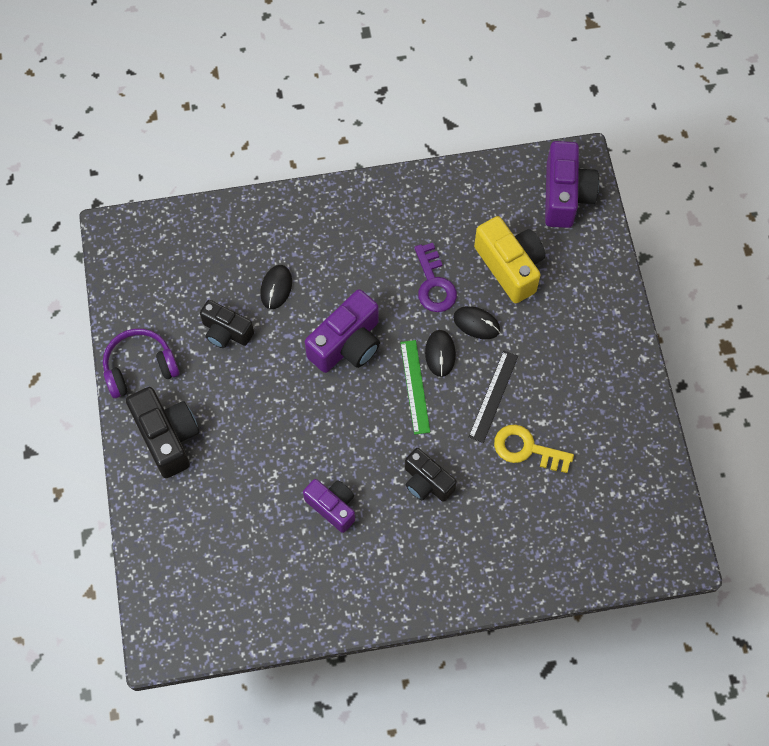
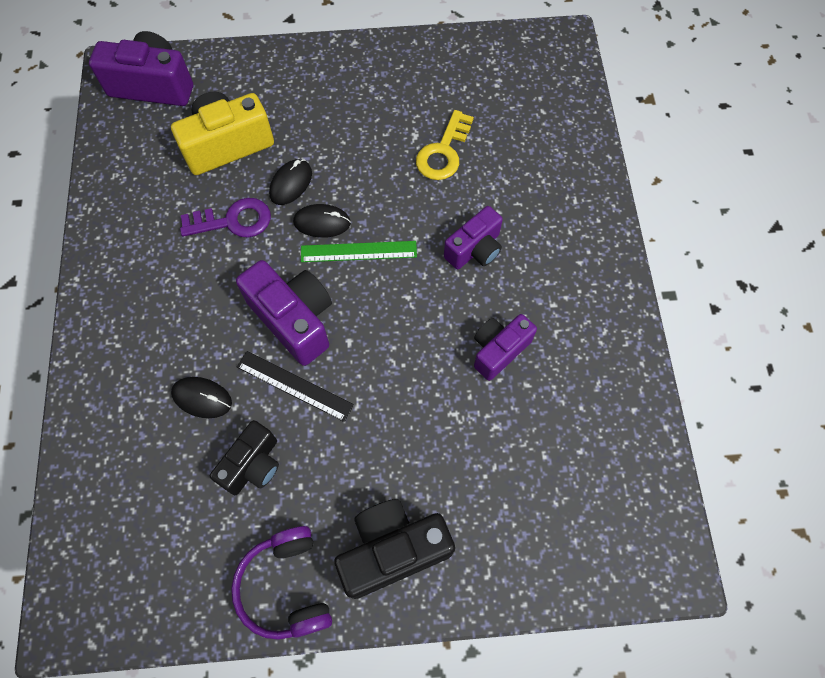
camera: 85 degrees left, 0 degrees up
(426, 482) = (474, 249): black camera -> purple camera
(493, 396) = (380, 176): black ruler -> black ruler (294, 385)

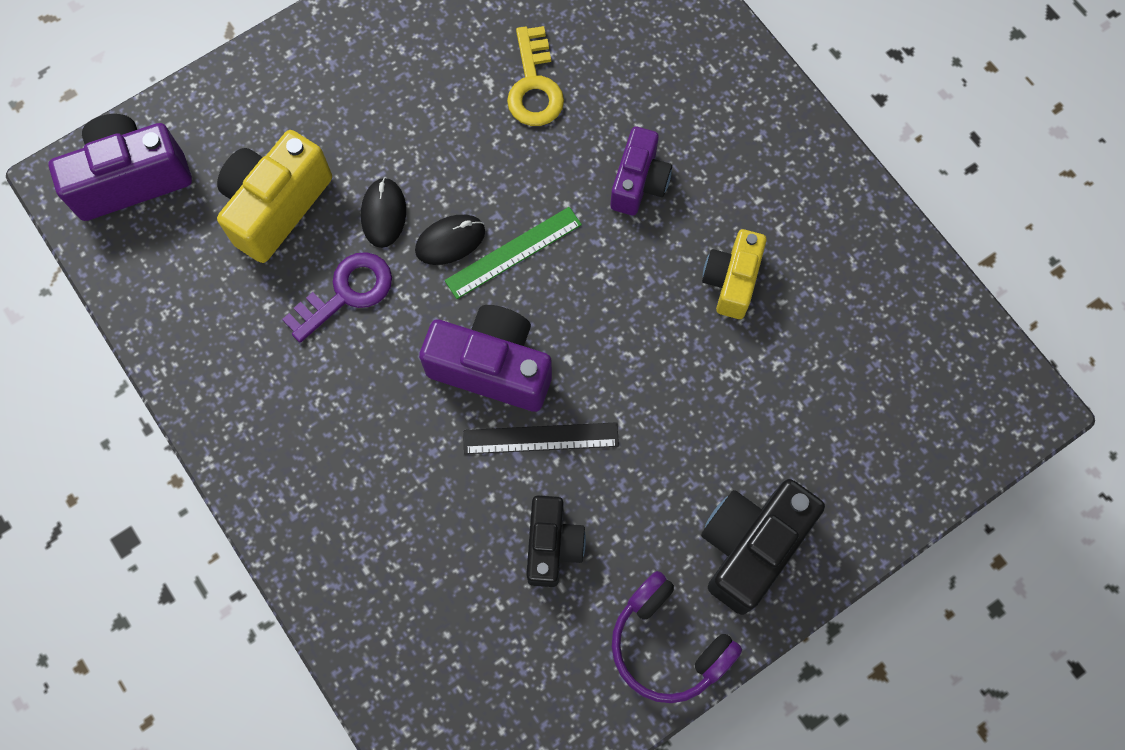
camera: 30 degrees left, 5 degrees up
(202, 398) = (449, 508): black mouse -> none
(498, 350) = (731, 281): purple camera -> yellow camera

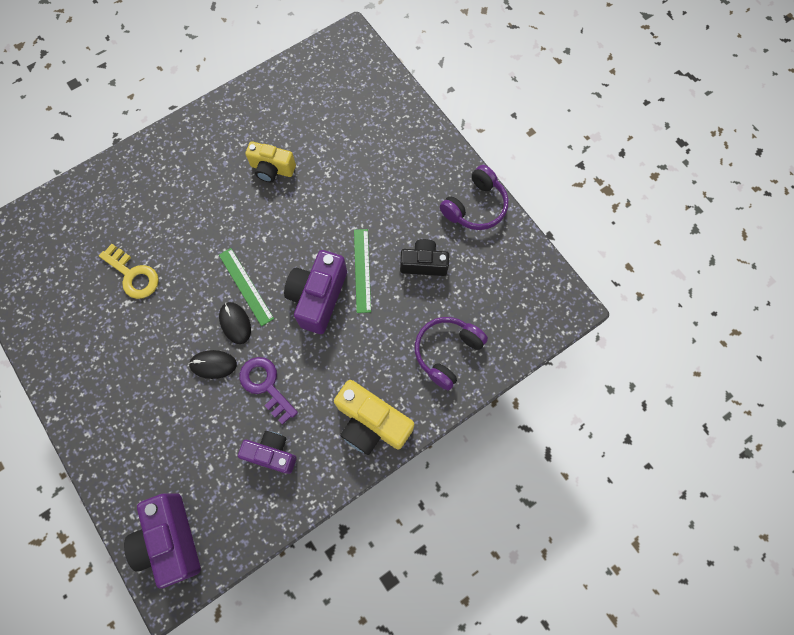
camera: 90 degrees left, 0 degrees up
(276, 206) = (201, 435): yellow camera -> yellow camera (371, 423)
(388, 583) = (447, 352): none -> purple headphones
(534, 85) = (133, 275): yellow key -> yellow key turned 45 degrees clockwise
(540, 438) = (362, 270): black ruler -> green ruler
(639, 182) = (206, 216): purple camera -> purple camera (272, 453)
(750, 546) = (423, 165): black camera -> none

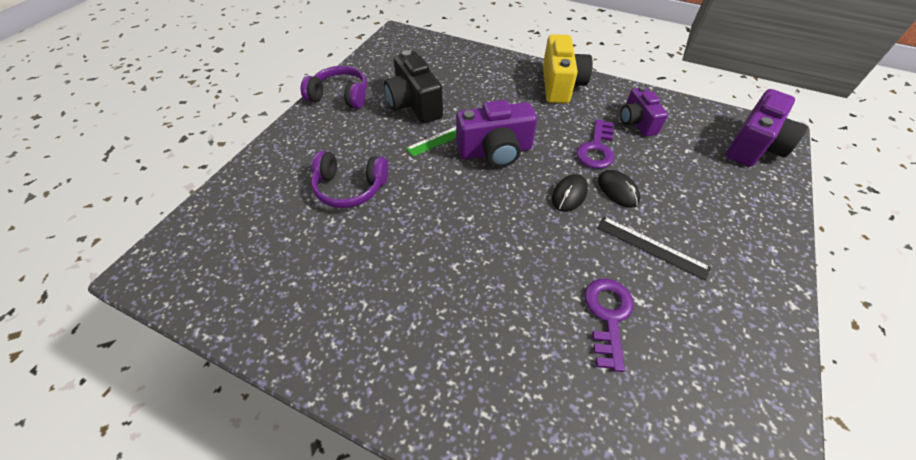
camera: 120 degrees left, 20 degrees down
(133, 275) = (608, 316): yellow key -> purple key
(153, 345) = (651, 247): none -> black ruler
(246, 286) = (529, 206): green ruler -> none
(272, 169) = (383, 253): yellow camera -> none
(424, 263) = (414, 105): black camera -> black camera, size x1.53
(447, 352) = (476, 70): purple headphones -> purple headphones (350, 188)

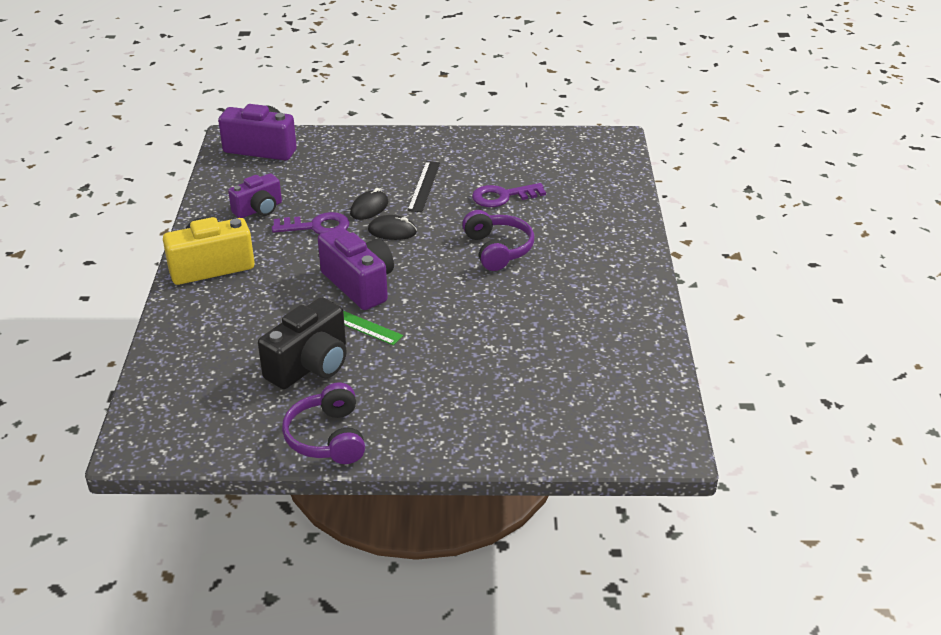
camera: 115 degrees left, 15 degrees down
(350, 188) = (476, 361): purple headphones -> purple headphones (498, 249)

